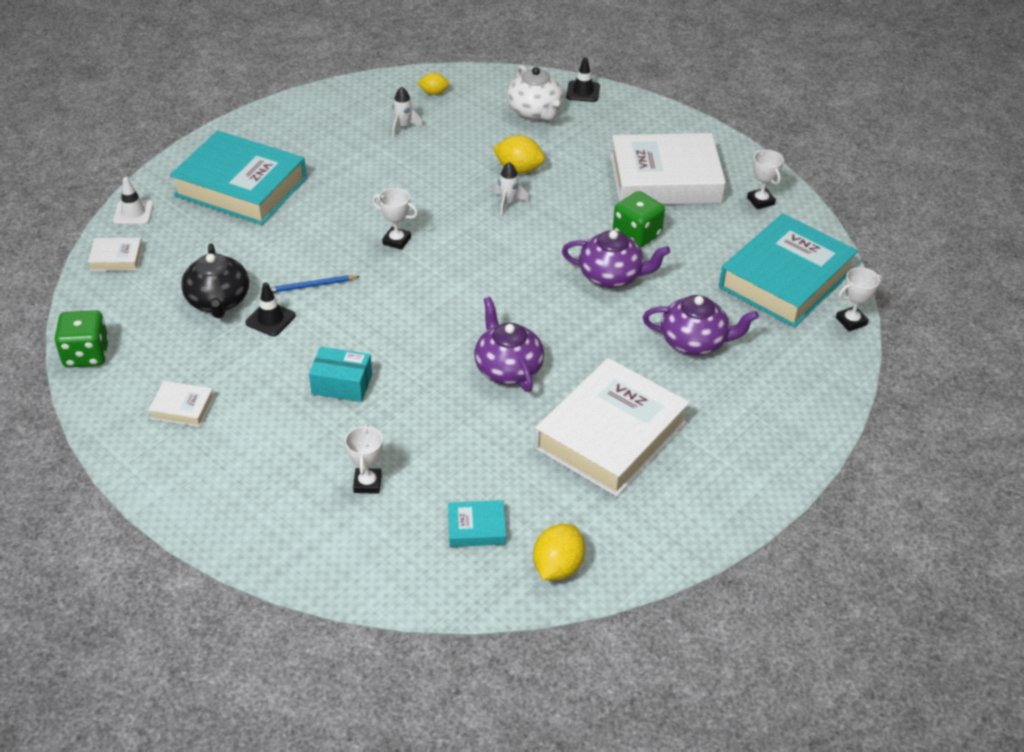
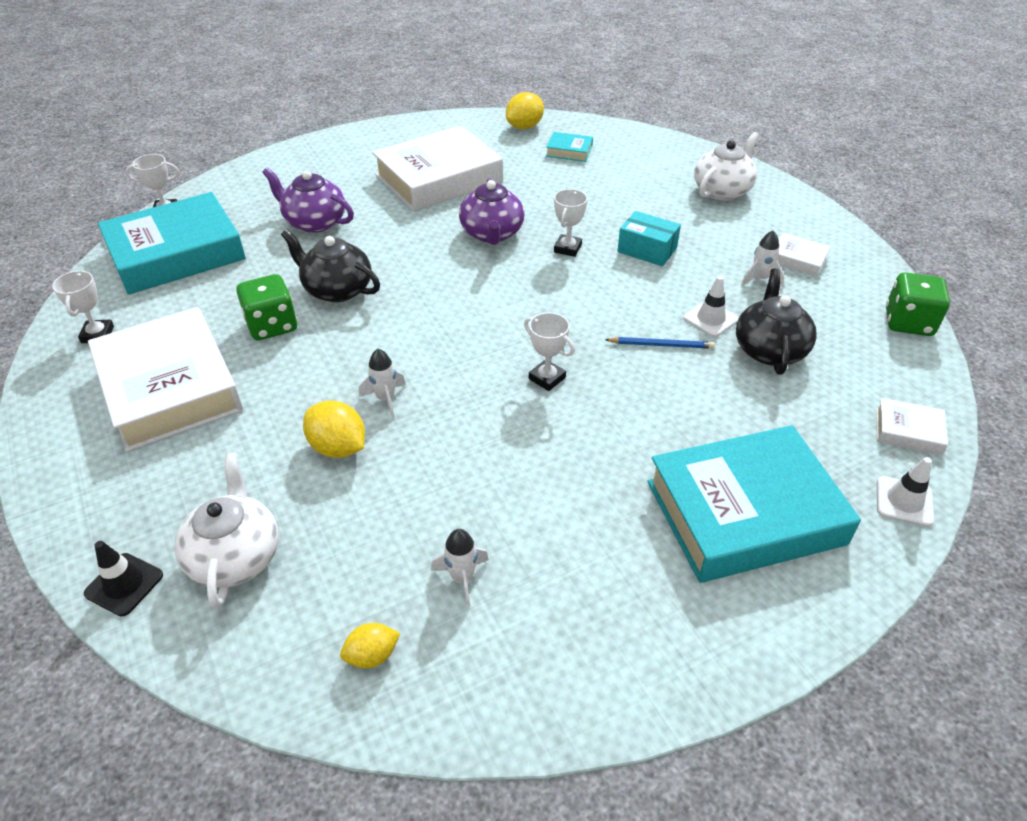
camera: 160 degrees left, 0 degrees up
(224, 373) = (760, 279): none -> white rocket
(241, 187) = (744, 512): turquoise book -> turquoise book turned 60 degrees counterclockwise
(266, 497) = (722, 191): none -> white teapot
(270, 319) = (710, 319): black traffic cone -> white traffic cone
(367, 483) = (641, 185): white trophy -> white trophy (567, 248)
(434, 93) = (372, 655): yellow lemon -> yellow lemon turned 45 degrees counterclockwise
(611, 276) = (337, 289): purple teapot -> black teapot
(665, 179) = (170, 387): white book -> white book turned 45 degrees clockwise

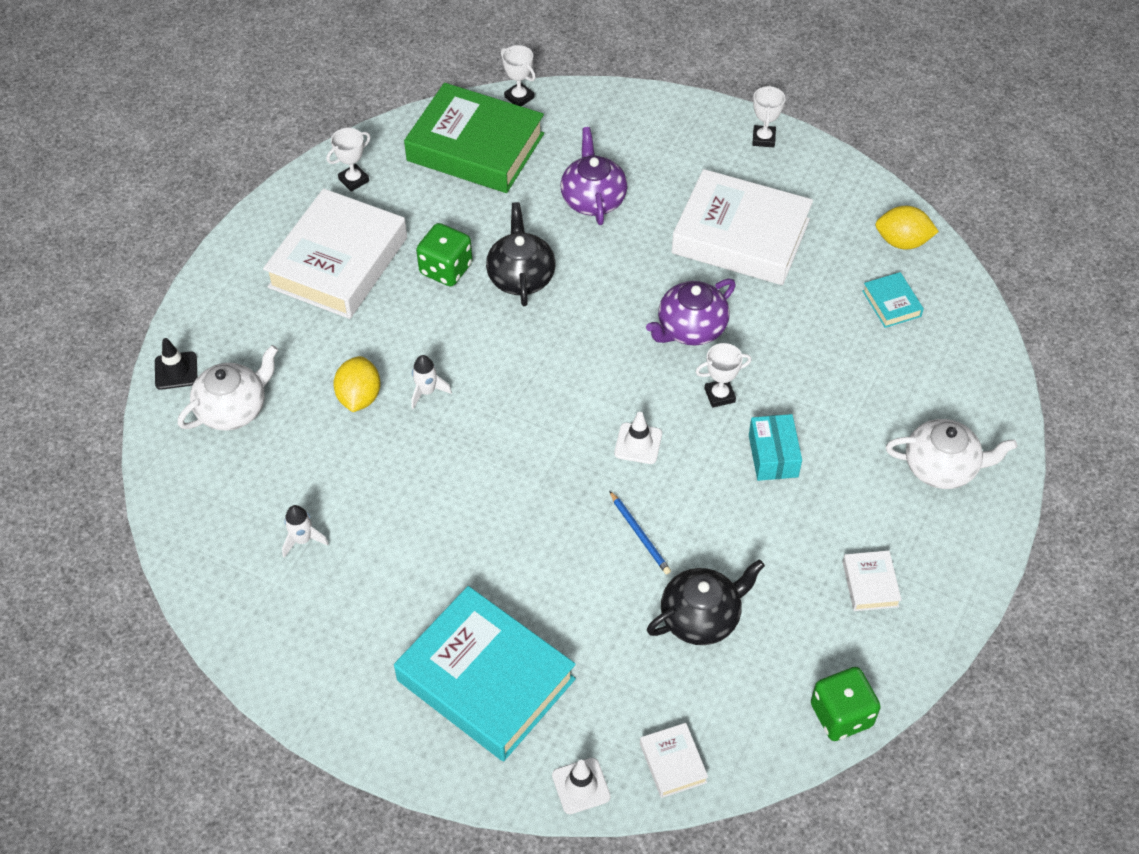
camera: 55 degrees right, 10 degrees up
(176, 253) = (475, 147): turquoise book -> green book
(372, 655) = (215, 529): yellow lemon -> none
(547, 378) = (532, 478): white trophy -> white trophy (763, 139)
(710, 319) = (708, 554): white traffic cone -> white traffic cone (638, 443)
(760, 279) = (806, 566): white rocket -> none

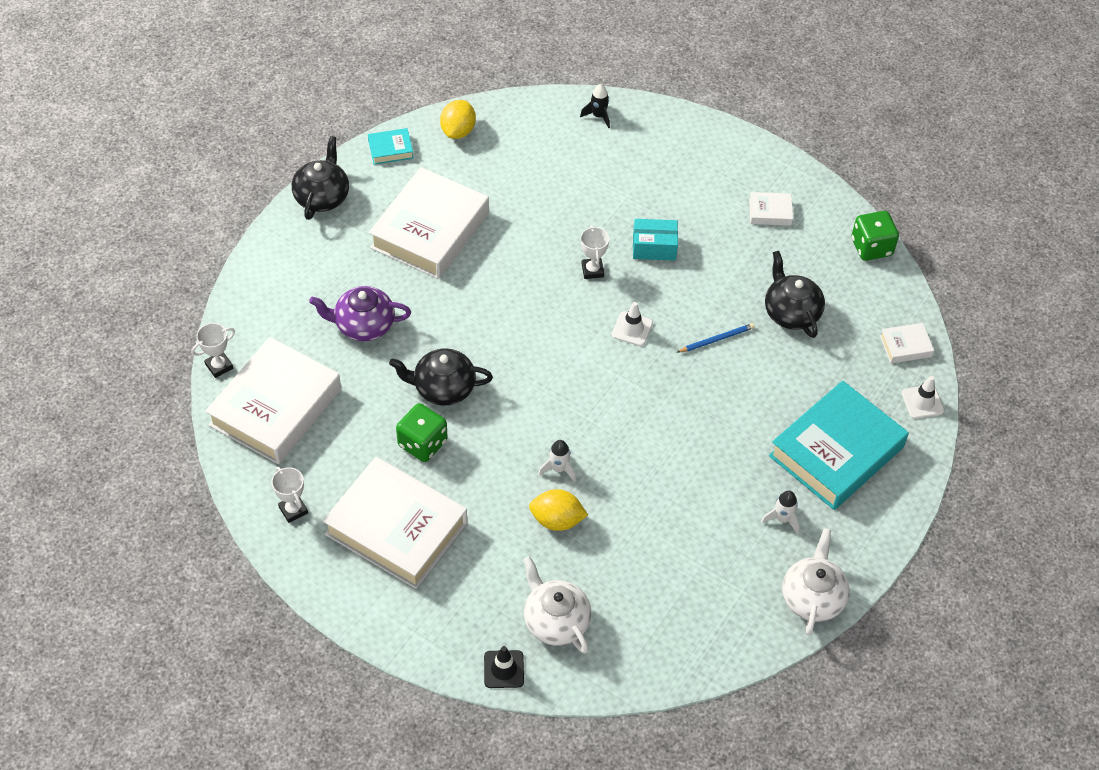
camera: 85 degrees left, 0 degrees up
(303, 540) = (700, 570): white rocket -> white rocket (782, 519)
(475, 147) = (276, 407): green book -> white book
(690, 328) = (522, 278): purple teapot -> none
(763, 139) = (322, 197): white trophy -> black teapot
(891, 303) = (519, 150): turquoise book -> turquoise book (390, 149)
(941, 467) = (676, 153): white teapot -> white teapot (812, 597)
(977, 377) = (598, 116): none -> black rocket

